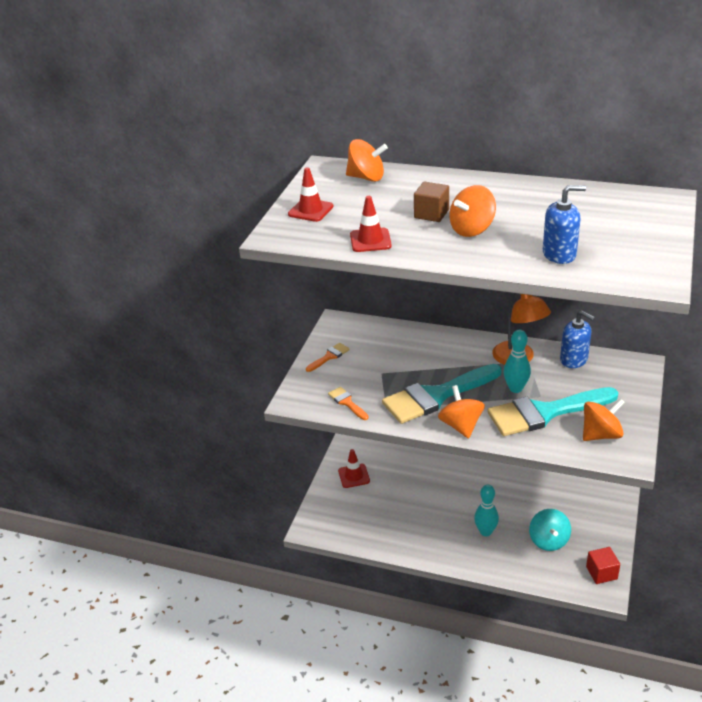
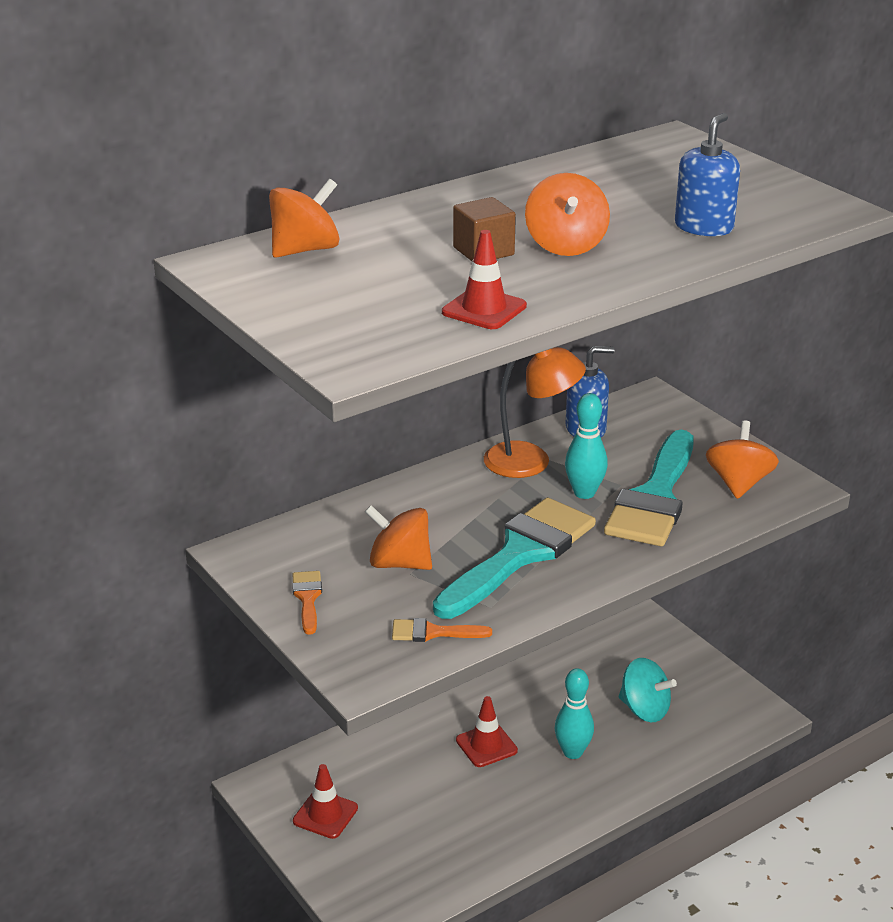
camera: 55 degrees left, 5 degrees down
(310, 210) = (324, 315): red traffic cone -> red traffic cone (486, 745)
(436, 396) = (519, 555): turquoise brush -> turquoise brush turned 150 degrees counterclockwise
(461, 426) = (602, 567): orange spinning top -> orange spinning top (399, 563)
(601, 573) = (736, 701): red cube -> none

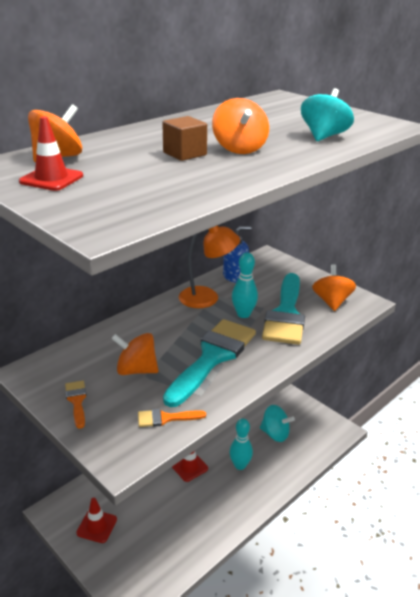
camera: 10 degrees left, 0 degrees up
(484, 309) = (196, 187): red traffic cone -> red traffic cone (51, 179)
(704, 227) = (324, 136): blue soap dispenser -> turquoise spinning top

